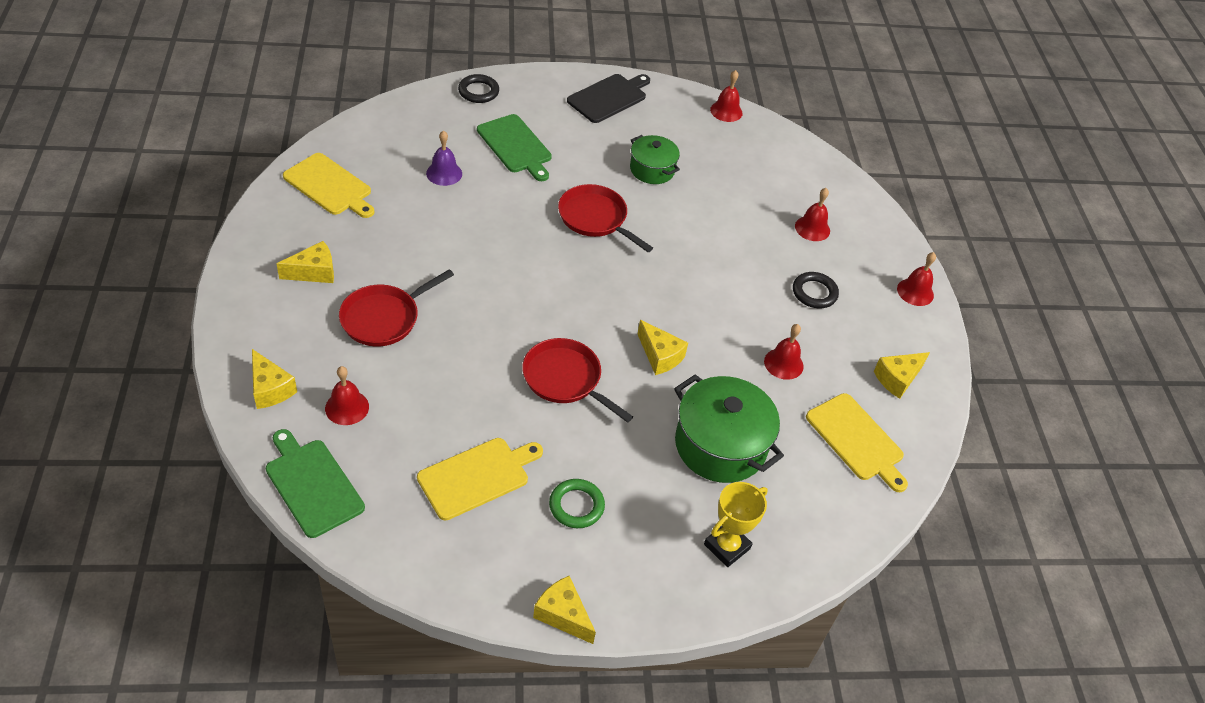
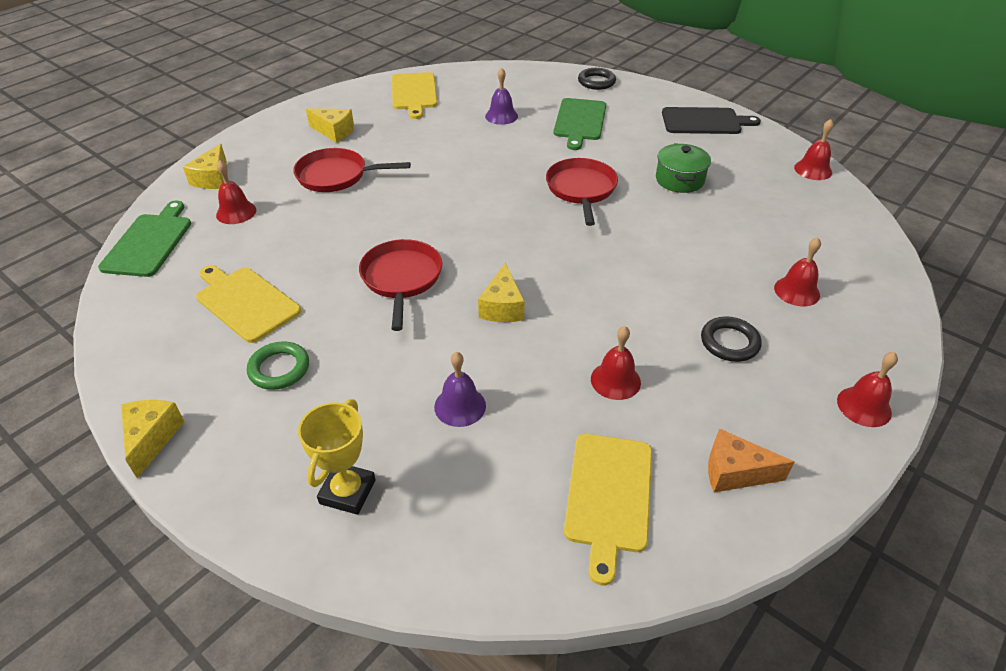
camera: 50 degrees right, 5 degrees down
(477, 476) = (245, 302): yellow cutting board -> yellow cutting board turned 150 degrees counterclockwise
(720, 445) = (460, 406): green pot -> purple bell
(727, 546) = (347, 492): yellow trophy -> yellow trophy turned 75 degrees counterclockwise
(897, 379) = (735, 472): yellow cheese -> orange cheese

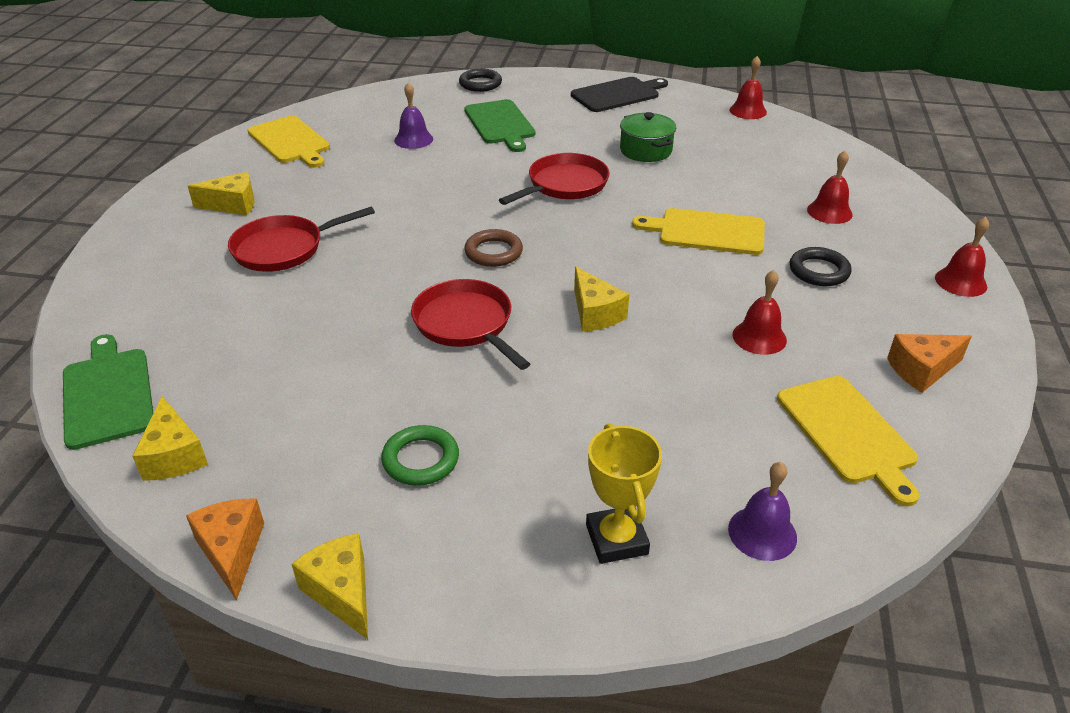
camera: 30 degrees left, 5 degrees down
(120, 379) = (231, 551): none -> orange cheese
(212, 178) = (122, 298): yellow cheese -> yellow cheese (174, 455)
(236, 212) = (194, 324): red bell -> none
(245, 302) = (308, 410): yellow cutting board -> yellow cutting board (707, 232)
(460, 406) = (645, 415): purple bell -> purple bell (762, 533)
(474, 228) = (493, 252): none -> brown ring
(581, 190) = (564, 185): red pan -> red pan turned 75 degrees clockwise

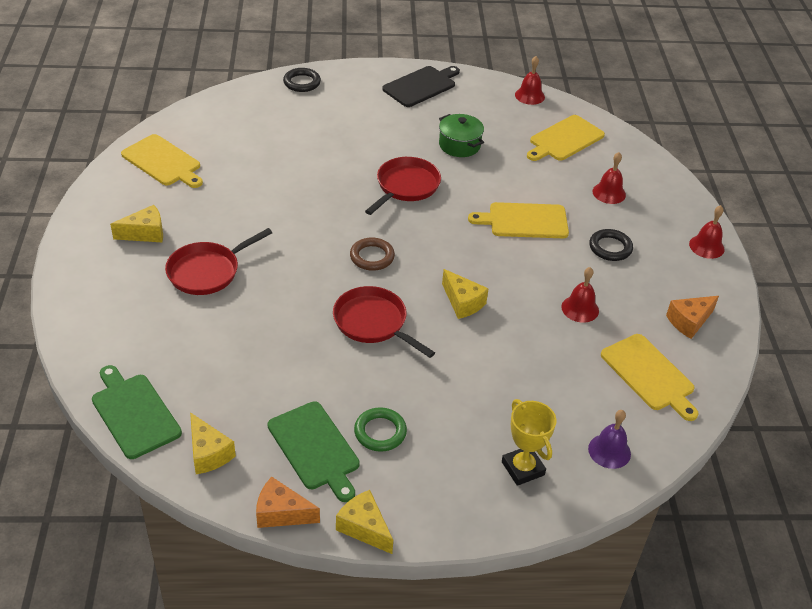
camera: 15 degrees left, 5 degrees up
(231, 551) = (281, 513): orange cheese -> orange cheese turned 45 degrees counterclockwise
(413, 139) = (267, 150): purple bell -> none
(500, 124) = (334, 127): green cutting board -> green cutting board (315, 448)
(782, 154) = (564, 139): none -> yellow cutting board

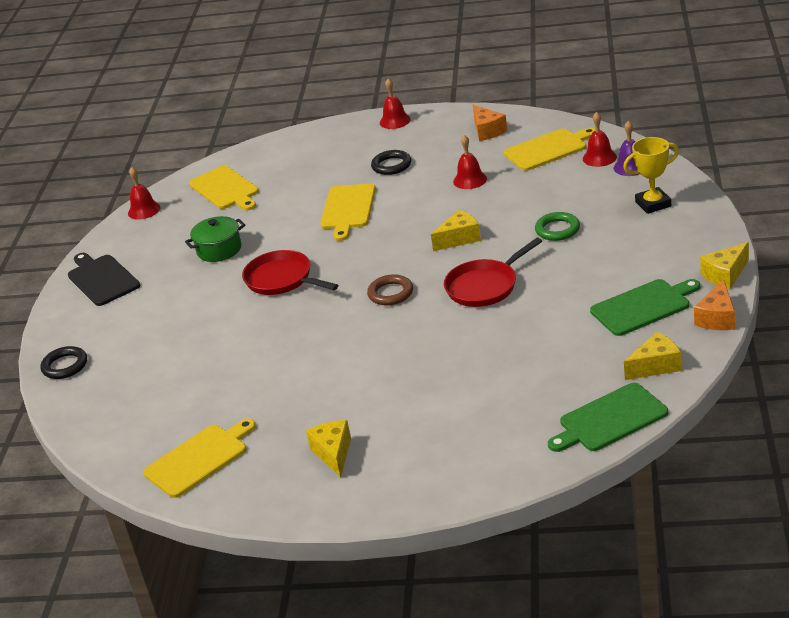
camera: 75 degrees left, 10 degrees down
(207, 271) = (403, 398): red pan -> none
(380, 432) = (621, 274): green ring -> green ring (557, 230)
(609, 193) = (314, 166): red bell -> red bell (599, 157)

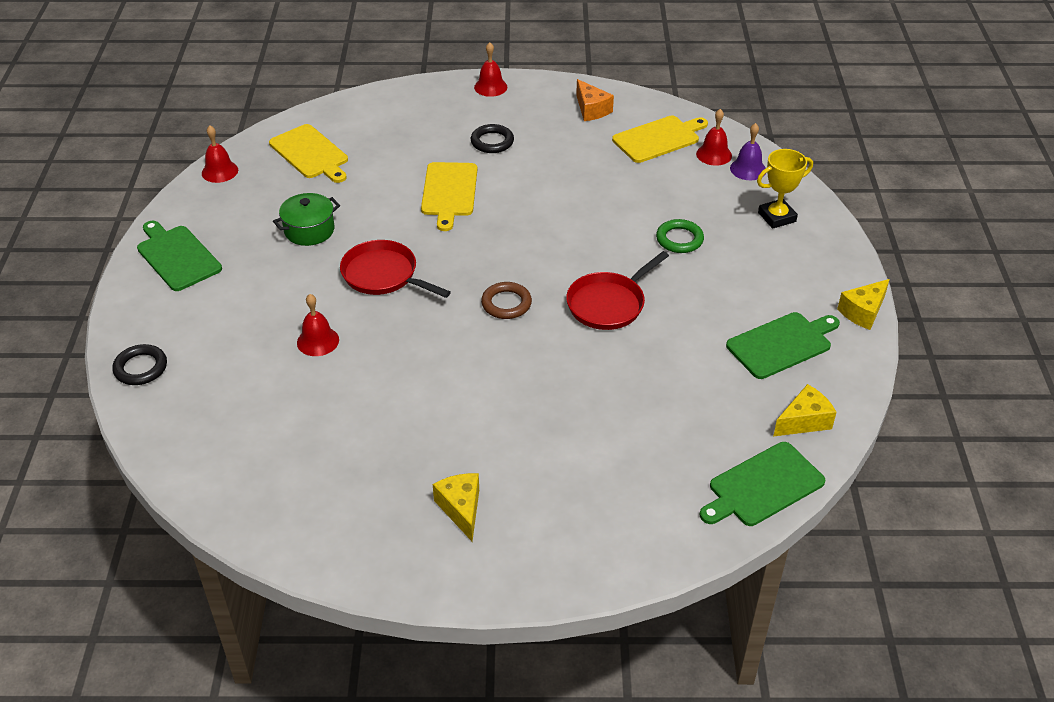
camera: 10 degrees left, 10 degrees up
(102, 279) = (177, 256): black cutting board -> green cutting board
(199, 459) = (307, 505): yellow cutting board -> none
(459, 239) = (575, 241): yellow cheese -> none
(470, 180) = (579, 168): red bell -> red bell (318, 341)
(717, 318) = (861, 365): orange cheese -> none

